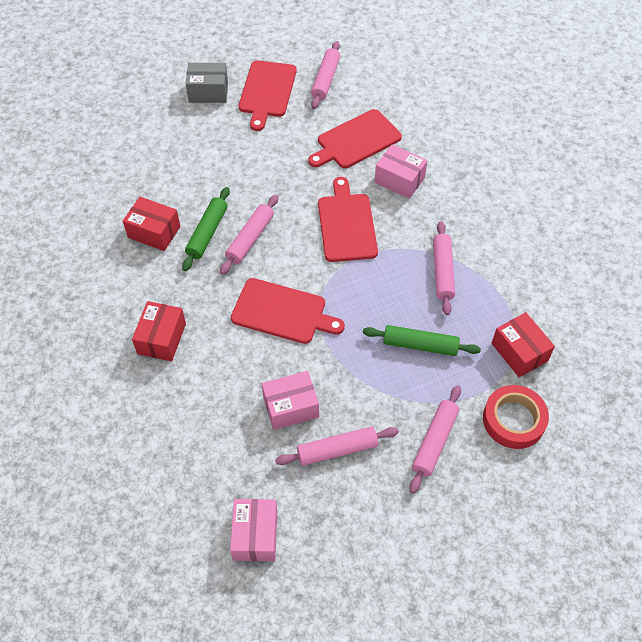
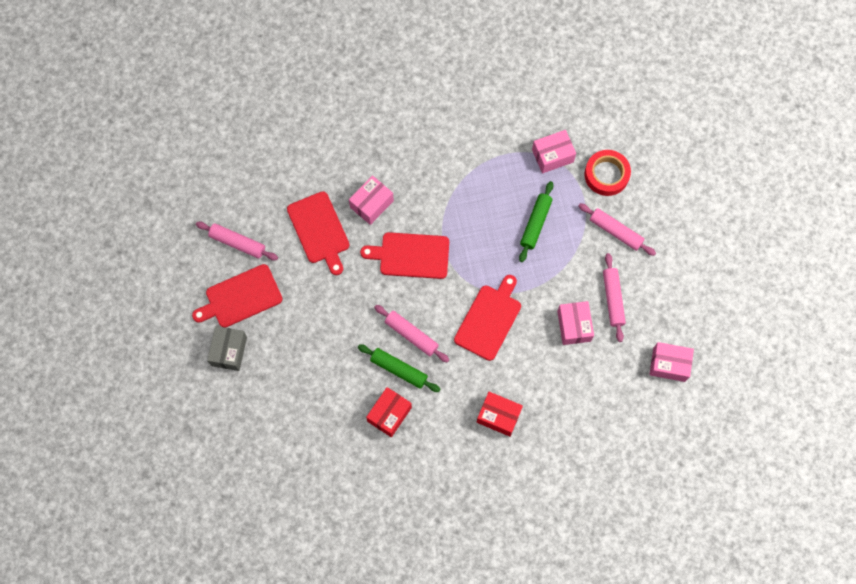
camera: 80 degrees left, 15 degrees up
(267, 91) = (241, 297): red cutting board -> red cutting board turned 135 degrees clockwise
(442, 272) = (471, 192): pink rolling pin -> none
(519, 352) = (552, 156): red box -> pink box

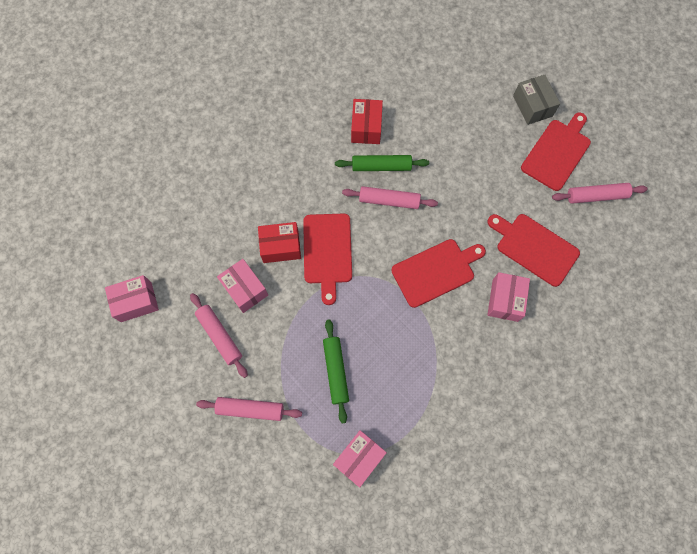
camera: 150 degrees right, 0 degrees up
(498, 416) = (272, 174): red box -> red box (281, 246)
(606, 175) = (291, 469): red tape -> none

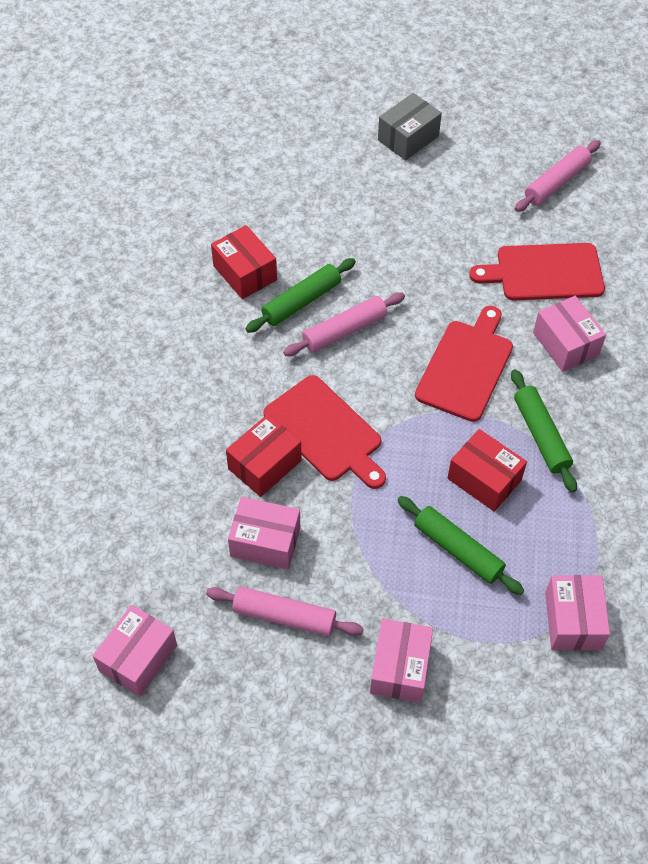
camera: 40 degrees left, 15 degrees down
(250, 409) = (400, 668): pink rolling pin -> pink box
(385, 343) = (484, 479): none -> red box
(440, 343) = (541, 435): none -> green rolling pin
(532, 106) = (408, 138): grey box -> grey box turned 75 degrees counterclockwise
(557, 152) = (477, 167): red cutting board -> none

